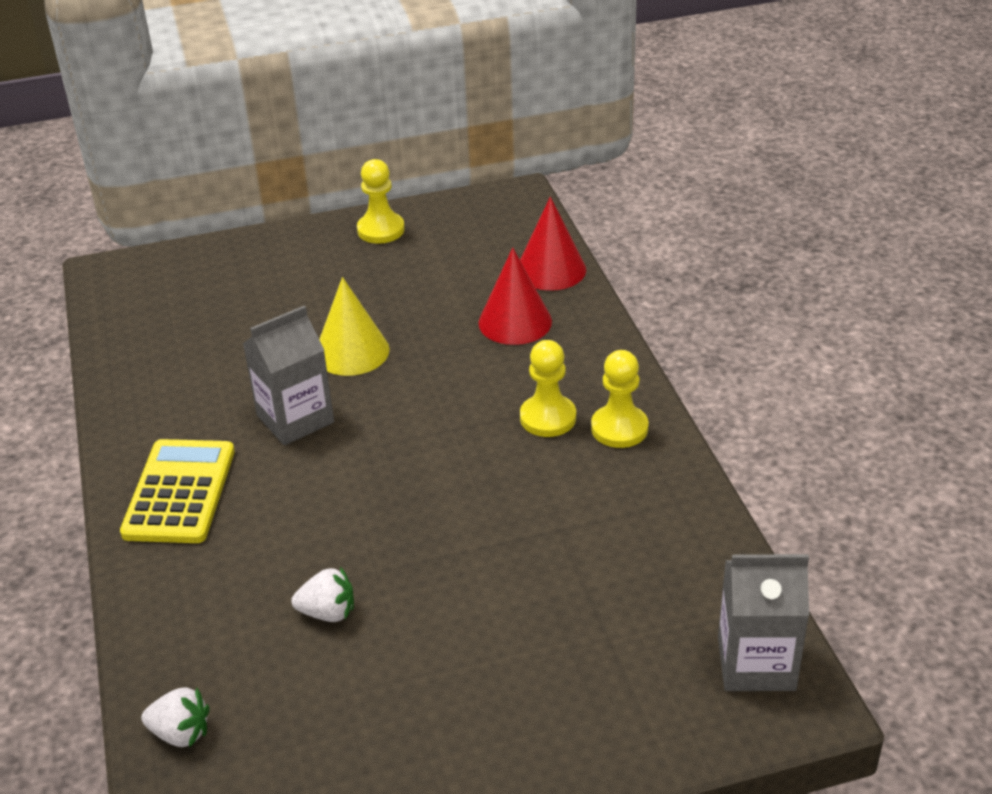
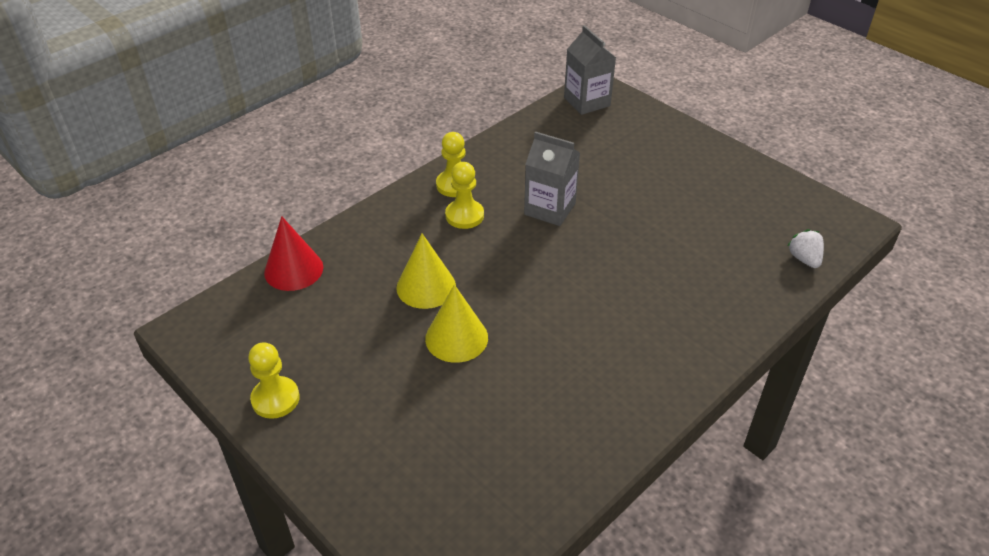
camera: 120 degrees left, 5 degrees up
(180, 492) = (660, 357): yellow calculator -> none
(295, 419) = (549, 333): grey carton -> grey carton (550, 209)
(328, 612) = (685, 241): white strawberry -> none
(446, 352) = (426, 286): none -> yellow cone
(515, 322) = (371, 265): red cone -> none

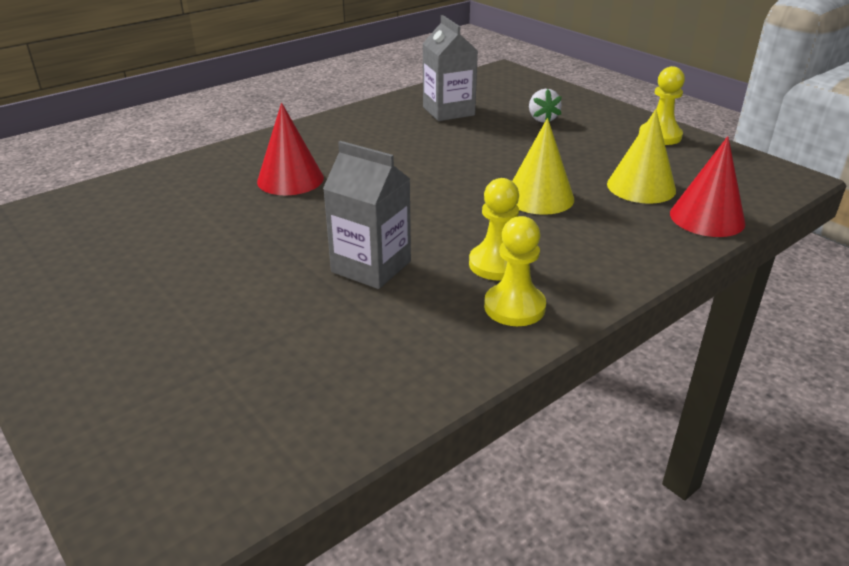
camera: 175 degrees left, 10 degrees down
(456, 338) = (501, 161): yellow cone -> yellow cone (641, 187)
(587, 102) = (207, 482): grey carton -> grey carton (448, 111)
(650, 297) = (290, 179): none -> red cone
(804, 259) = (85, 201): white strawberry -> white strawberry (542, 119)

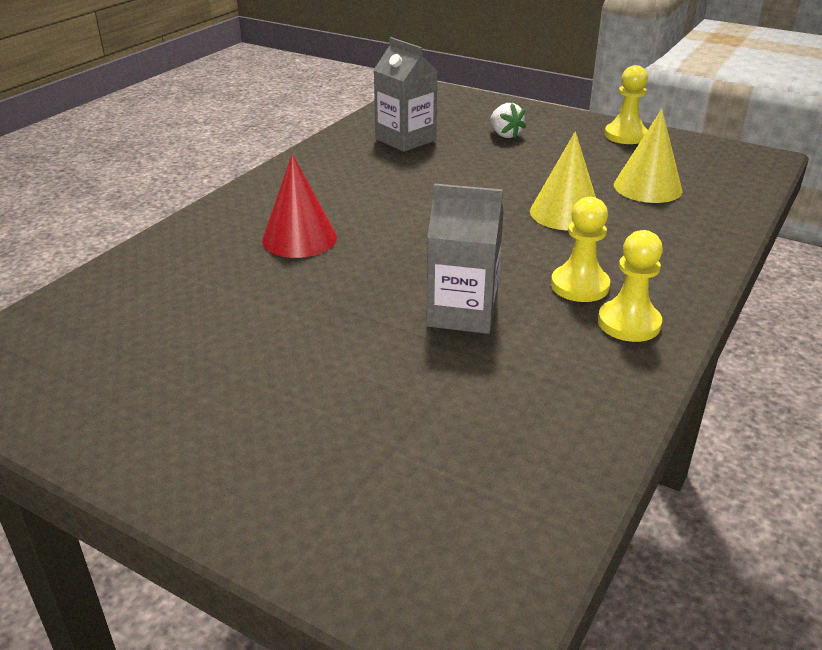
camera: 20 degrees left, 0 degrees up
(707, 218) = (725, 207): red cone -> none

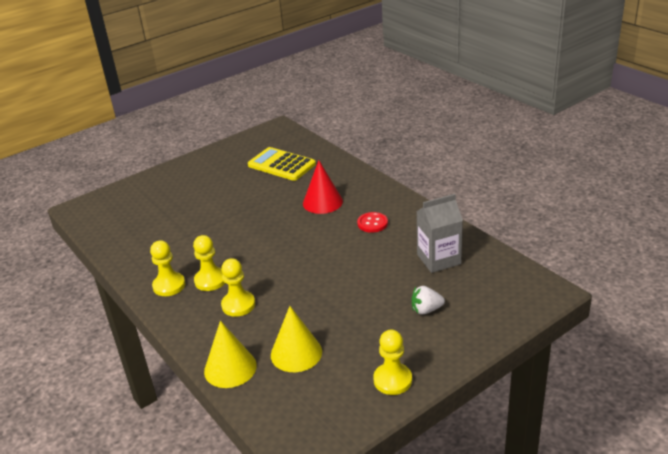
camera: 115 degrees right, 0 degrees up
(164, 313) = (281, 165): none -> yellow calculator
(345, 189) = (372, 223): none -> red button
(462, 313) = (219, 238): grey carton -> none
(565, 213) = (287, 300): yellow cone -> yellow cone (230, 368)
(608, 246) = (238, 305): none -> yellow pawn

